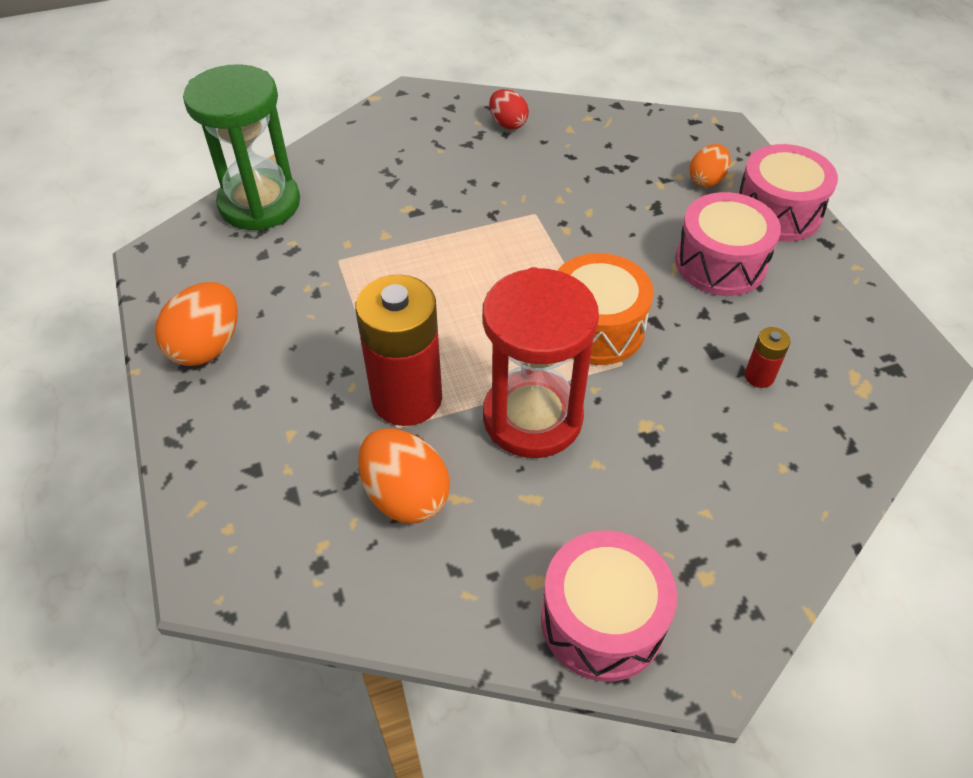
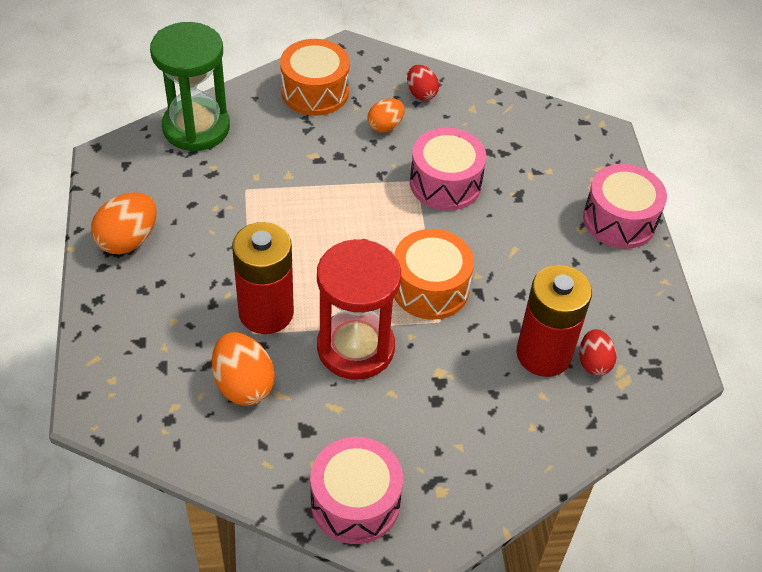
camera: 10 degrees right, 0 degrees up
(388, 142) = (315, 92): none -> orange drum
(706, 180) = (571, 179): orange egg -> orange egg (385, 126)
(720, 263) = (552, 255): pink drum -> pink drum (445, 183)
(759, 376) = (543, 354): red battery -> red battery, size x2.33
(820, 374) = (593, 362): none -> red egg

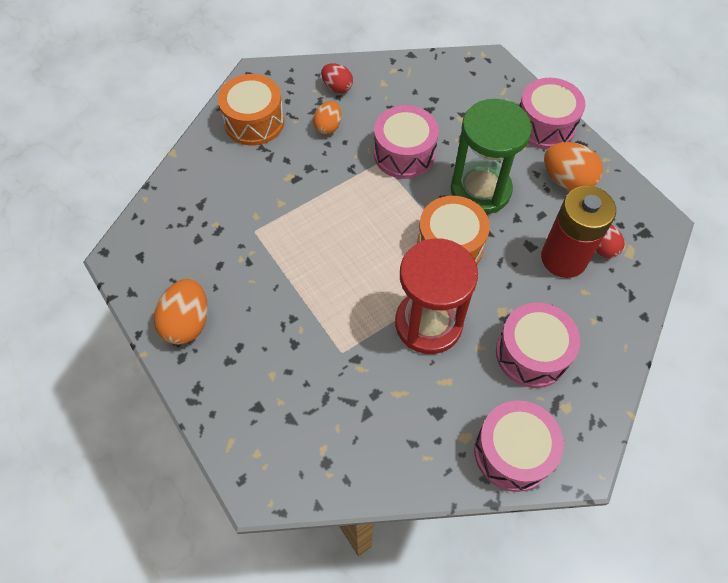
camera: 25 degrees left, 10 degrees up
(196, 128) = (178, 196): green hourglass -> green hourglass (480, 190)
(243, 385) = (365, 400): orange egg -> orange egg (567, 180)
(266, 312) = (341, 329): red battery -> none
(441, 425) = (531, 353): none -> pink drum

